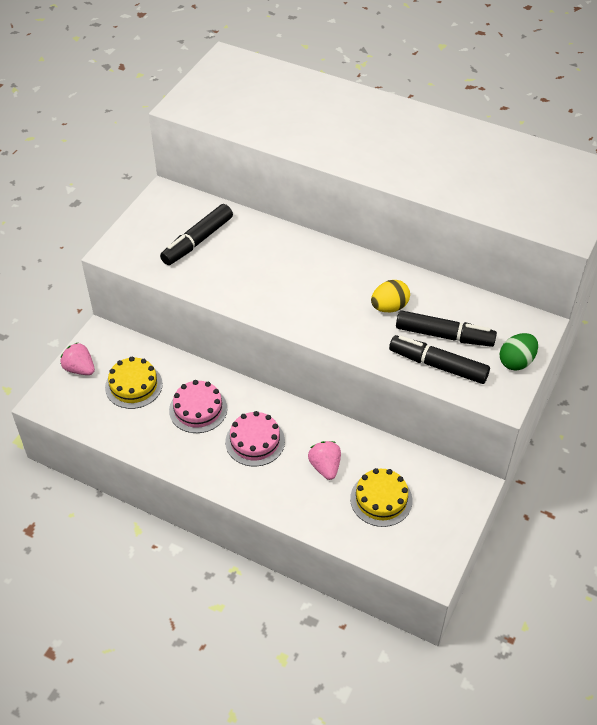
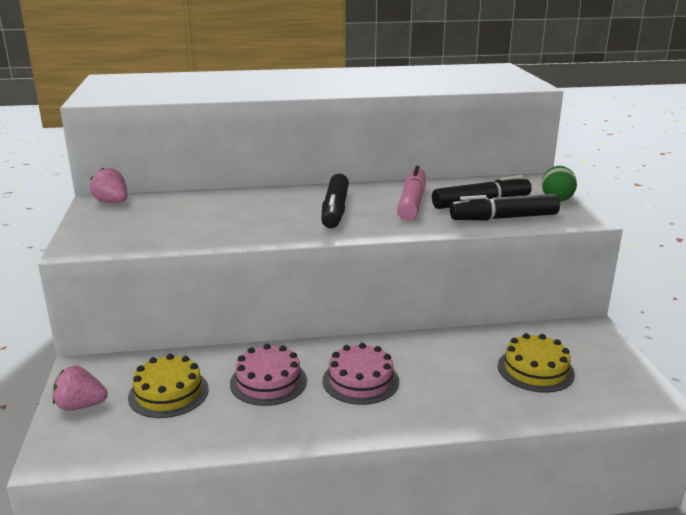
camera: 35 degrees left, 25 degrees down
(197, 241) = (171, 217): black marker -> black marker (335, 210)
(325, 467) = (454, 370): pink strawberry -> pink strawberry (112, 202)
(389, 307) = (412, 202): yellow egg -> pink marker

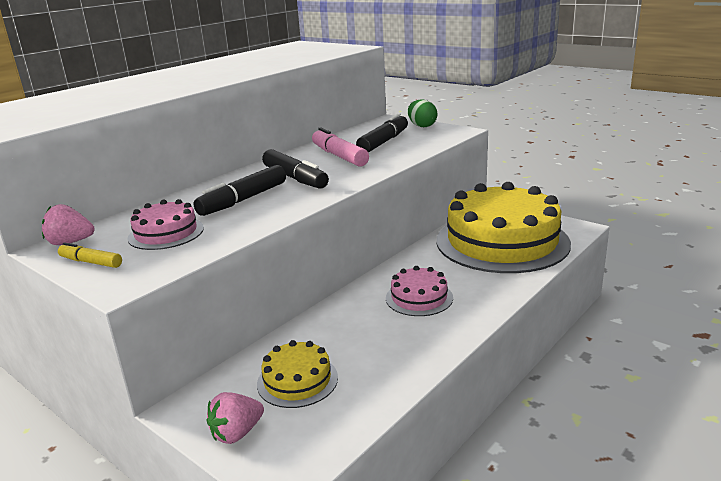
camera: 40 degrees left, 0 degrees up
(94, 222) = (91, 262): none -> yellow marker
(268, 382) = (360, 331): pink cake -> pink cake (166, 233)
(504, 218) = (416, 145): black marker -> black marker (243, 200)
(535, 370) = (502, 241): yellow cake -> yellow cake, size x2.27

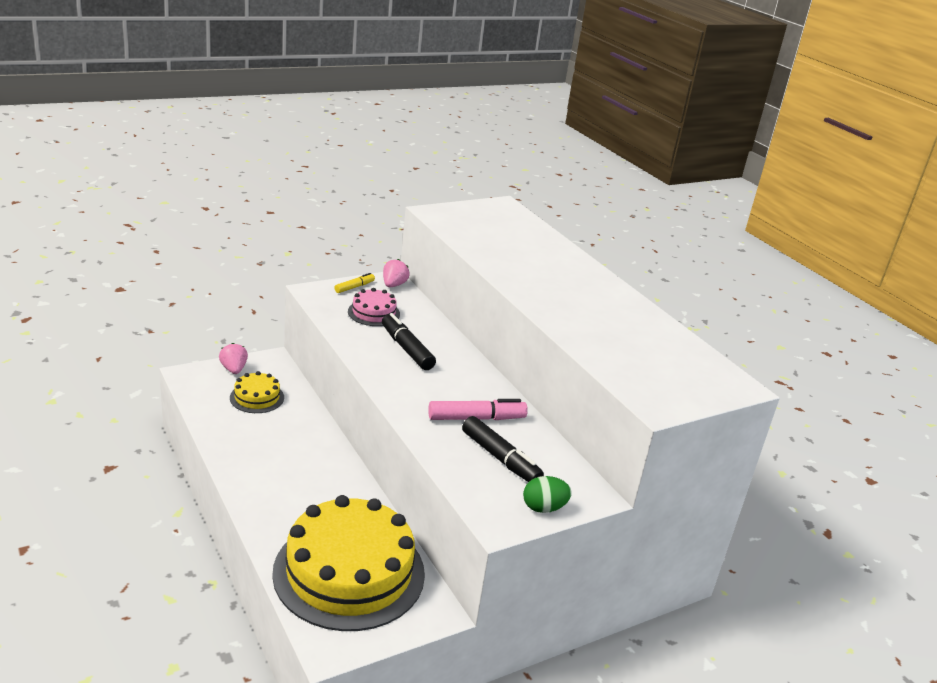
camera: 105 degrees right, 5 degrees up
(295, 178) = (434, 380): black marker -> none
(419, 298) = (299, 477): pink cake -> none

